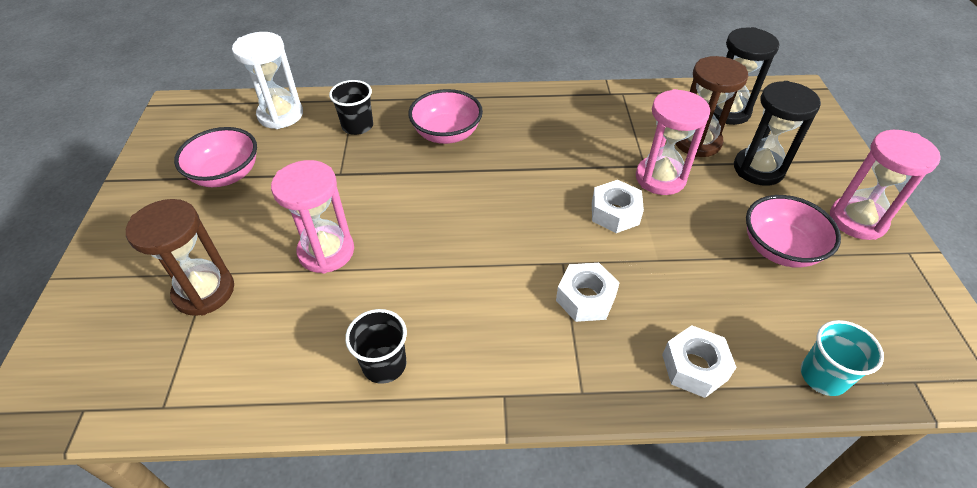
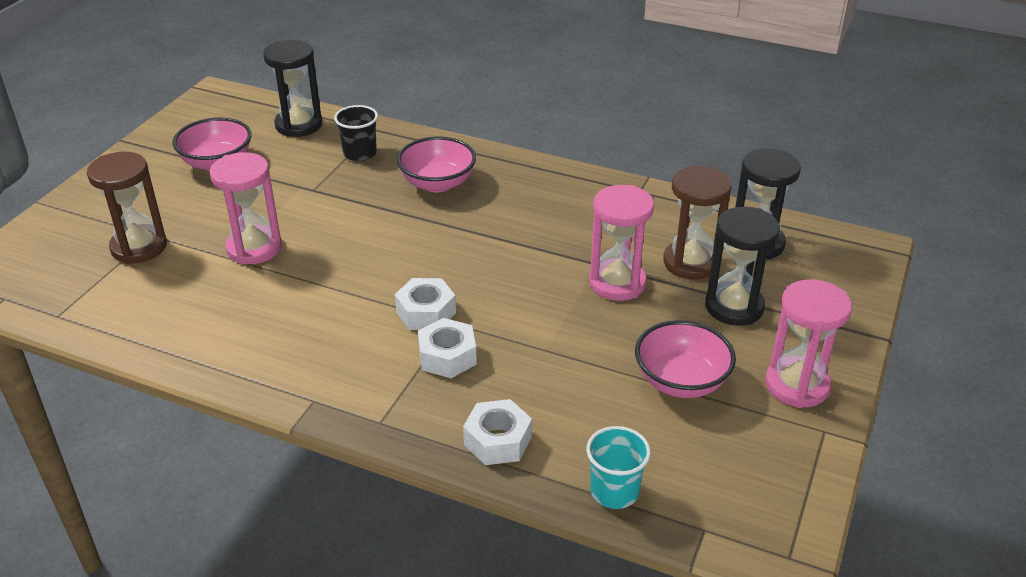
camera: 25 degrees right, 10 degrees down
(280, 115) = (298, 125): white hourglass -> black hourglass
(384, 364) = (237, 345): black cup -> none
(615, 213) = (540, 298): white nut -> white nut (426, 312)

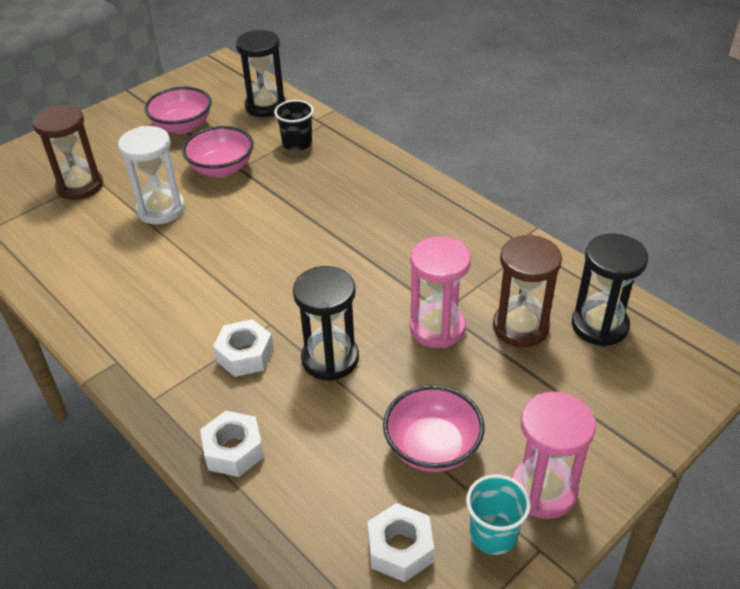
camera: 25 degrees right, 5 degrees up
(254, 248) = (161, 209): pink hourglass -> white hourglass
(426, 312) = (254, 307): white nut -> white nut (400, 548)
(437, 183) = (342, 187): pink bowl -> pink bowl (222, 168)
(614, 491) = (300, 538): turquoise cup -> turquoise cup (493, 534)
(734, 307) = (533, 386): black hourglass -> black hourglass (330, 359)

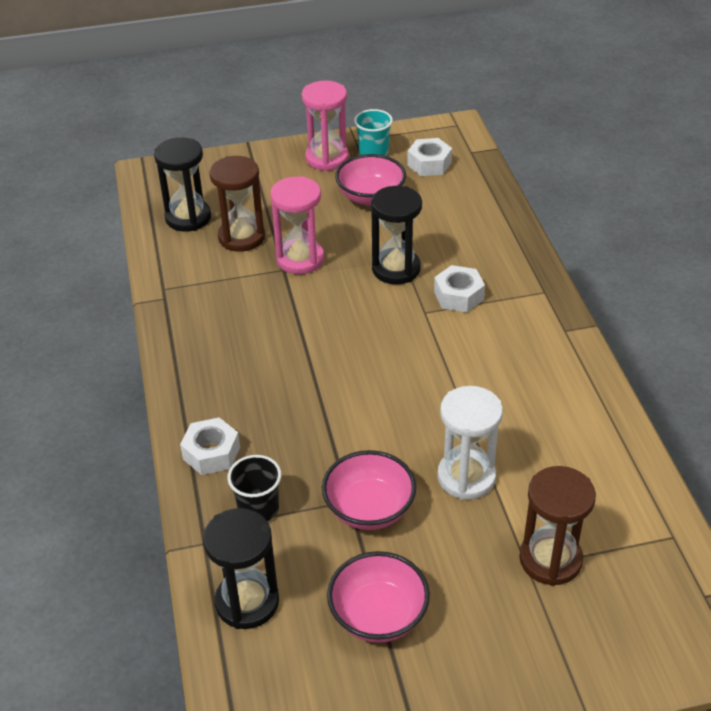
camera: 150 degrees left, 0 degrees up
(233, 450) = (500, 240): white nut -> white nut (211, 453)

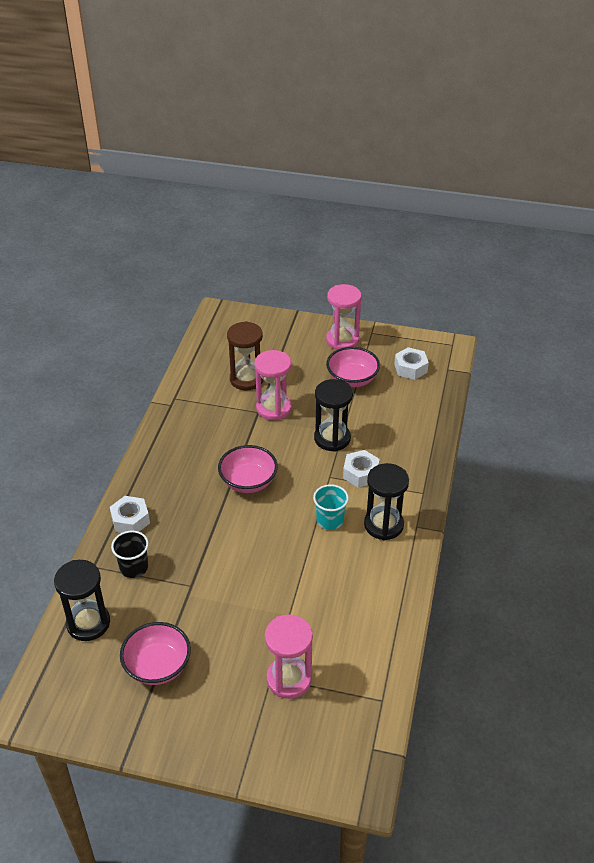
camera: 25 degrees right, 0 degrees up
(188, 218) = (222, 353): black hourglass -> black hourglass (383, 525)
(369, 509) = (199, 596): pink bowl -> pink bowl (248, 482)
(373, 152) = (377, 346): turquoise cup -> turquoise cup (330, 520)
(466, 477) = (275, 601): white hourglass -> none
(550, 559) = (289, 679): brown hourglass -> pink hourglass

